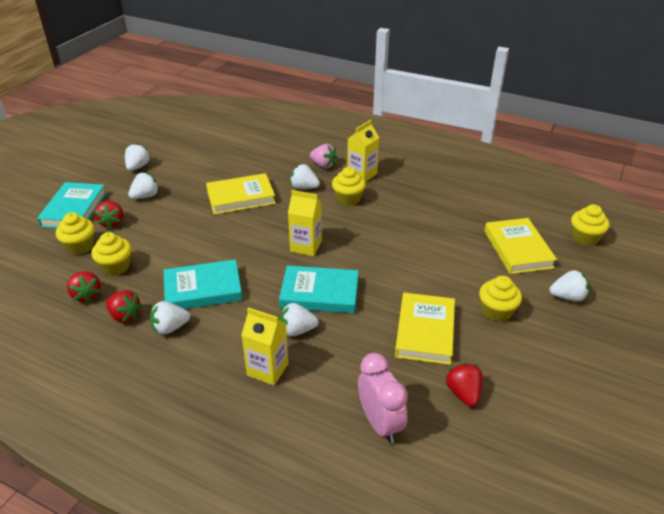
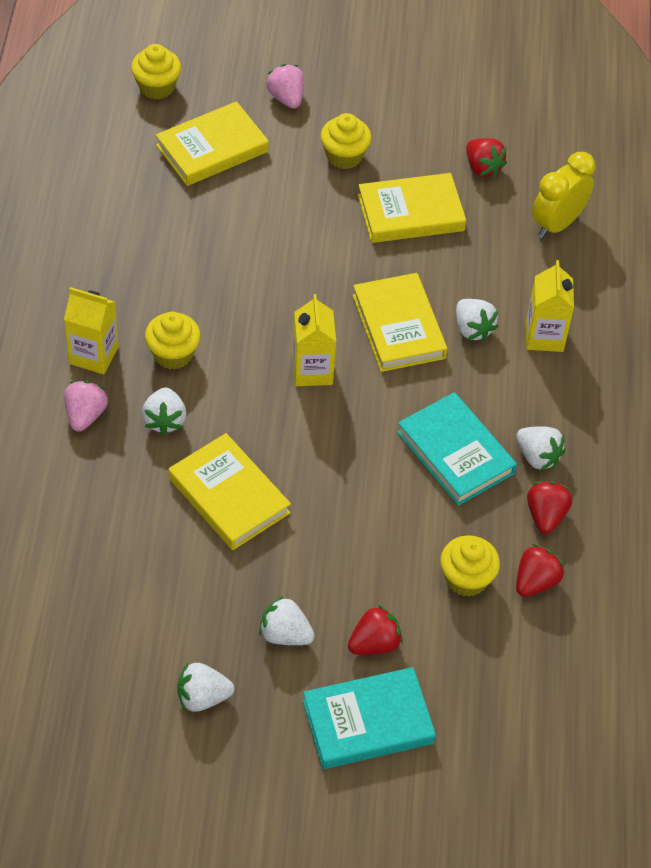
camera: 115 degrees left, 15 degrees up
(80, 246) = (449, 653): yellow cupcake -> none
(319, 293) = (398, 327): turquoise book -> yellow book
(380, 423) = (557, 224): pink clock -> yellow clock
(463, 393) = (482, 168): red strawberry -> red strawberry turned 90 degrees counterclockwise
(567, 297) = (286, 98): white strawberry -> pink strawberry

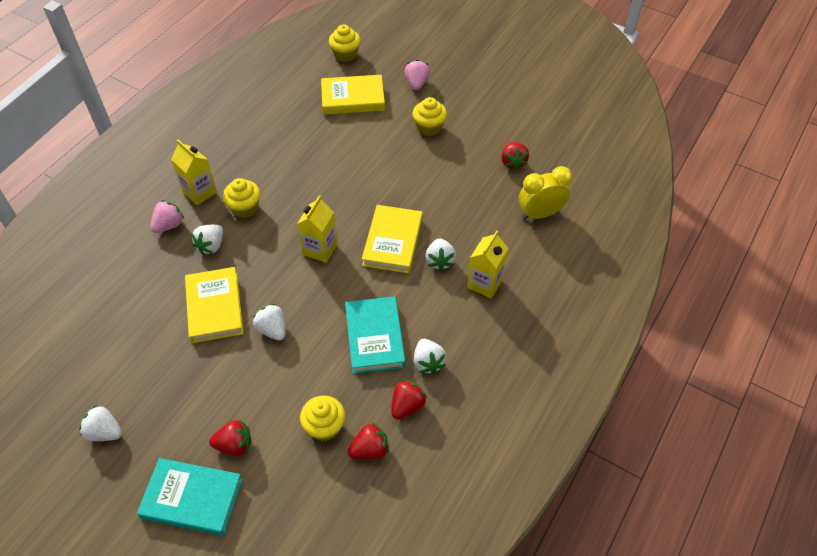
camera: 30 degrees right, 0 degrees up
(285, 634) = (183, 413): white strawberry -> white strawberry (272, 329)
(410, 213) = (448, 174): yellow book -> none

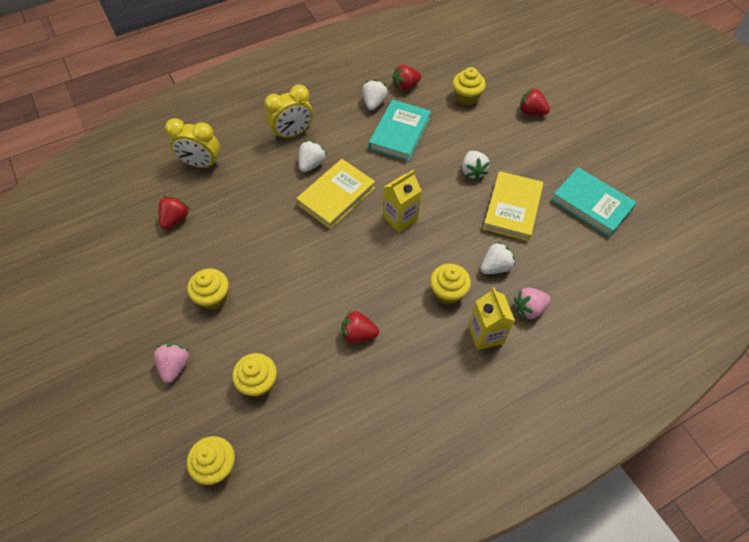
camera: 150 degrees left, 5 degrees up
(104, 432) = (622, 156): white strawberry -> none
(192, 498) = (569, 96): turquoise book -> turquoise book (591, 204)
(353, 98) = (258, 382): yellow book -> yellow cupcake
(370, 450) = (444, 75): red strawberry -> red strawberry (358, 334)
(417, 83) = (175, 366): pink strawberry -> pink strawberry turned 150 degrees clockwise
(485, 283) = (292, 133): yellow carton -> yellow clock

